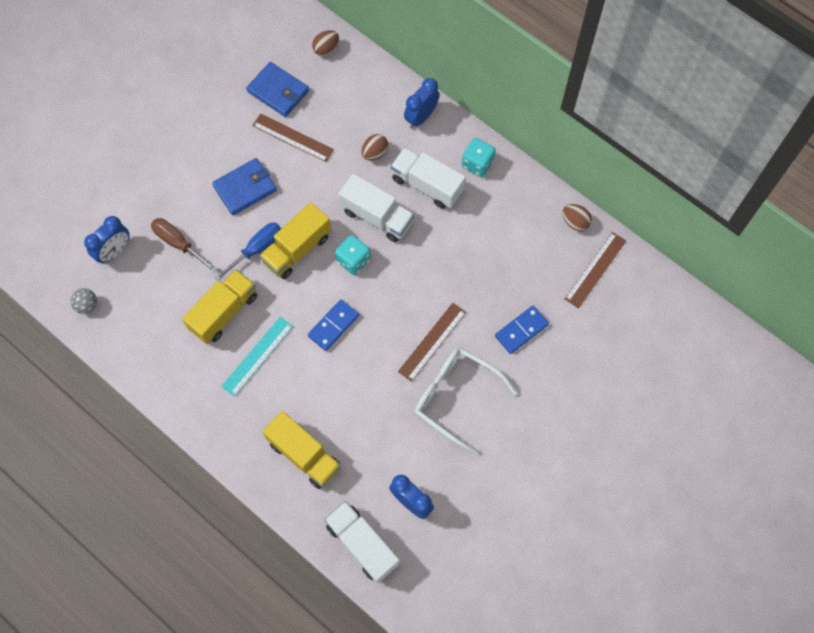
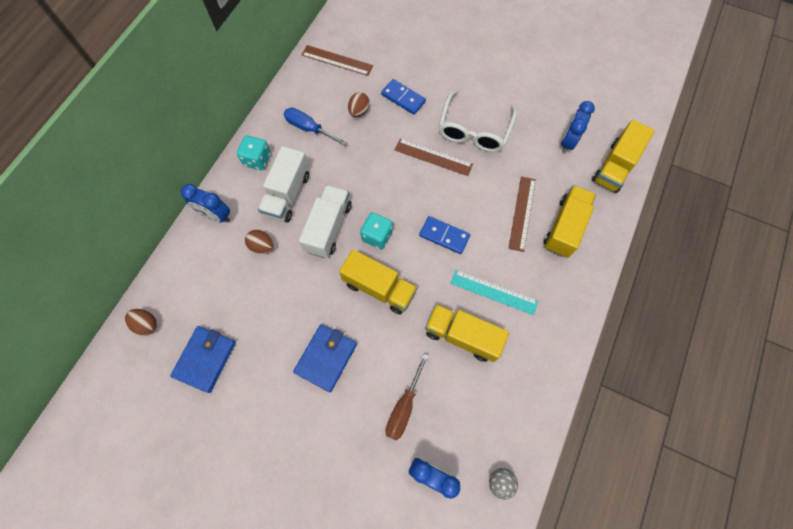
camera: 105 degrees left, 0 degrees up
(245, 188) = (326, 358): blue wallet -> blue wallet turned 75 degrees clockwise
(256, 249) = (389, 325): blue screwdriver -> blue screwdriver (309, 129)
(293, 138) = (259, 327): brown ruler -> brown ruler (522, 213)
(362, 544) = (615, 167): white truck -> yellow truck
(575, 222) = (298, 80): brown egg -> brown egg (359, 111)

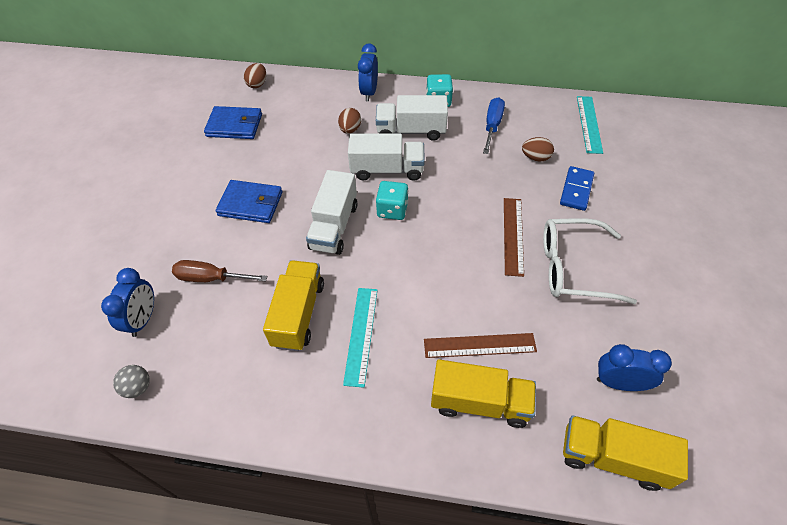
camera: 75 degrees right, 15 degrees down
(337, 60) = (589, 124): brown ruler -> turquoise ruler
(379, 288) = (334, 226): yellow truck -> white truck
(444, 236) = (415, 269): blue domino -> none

